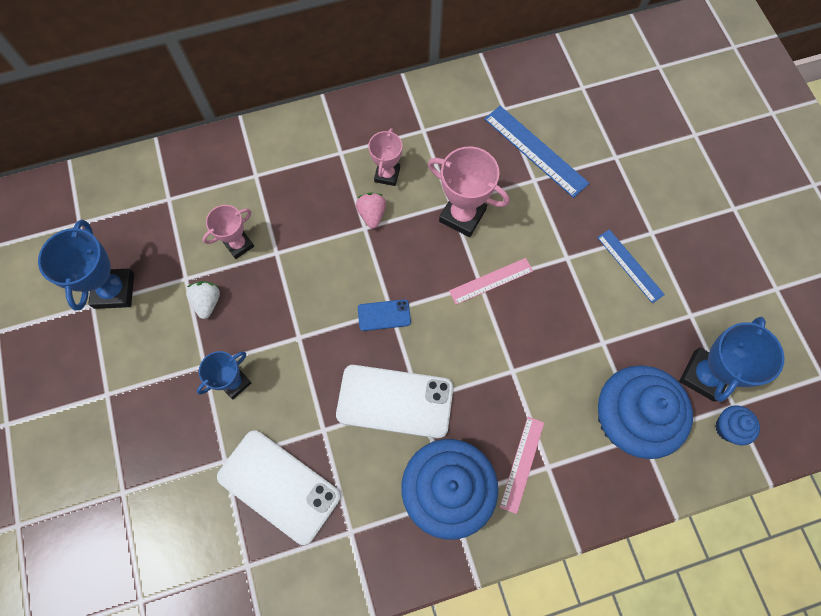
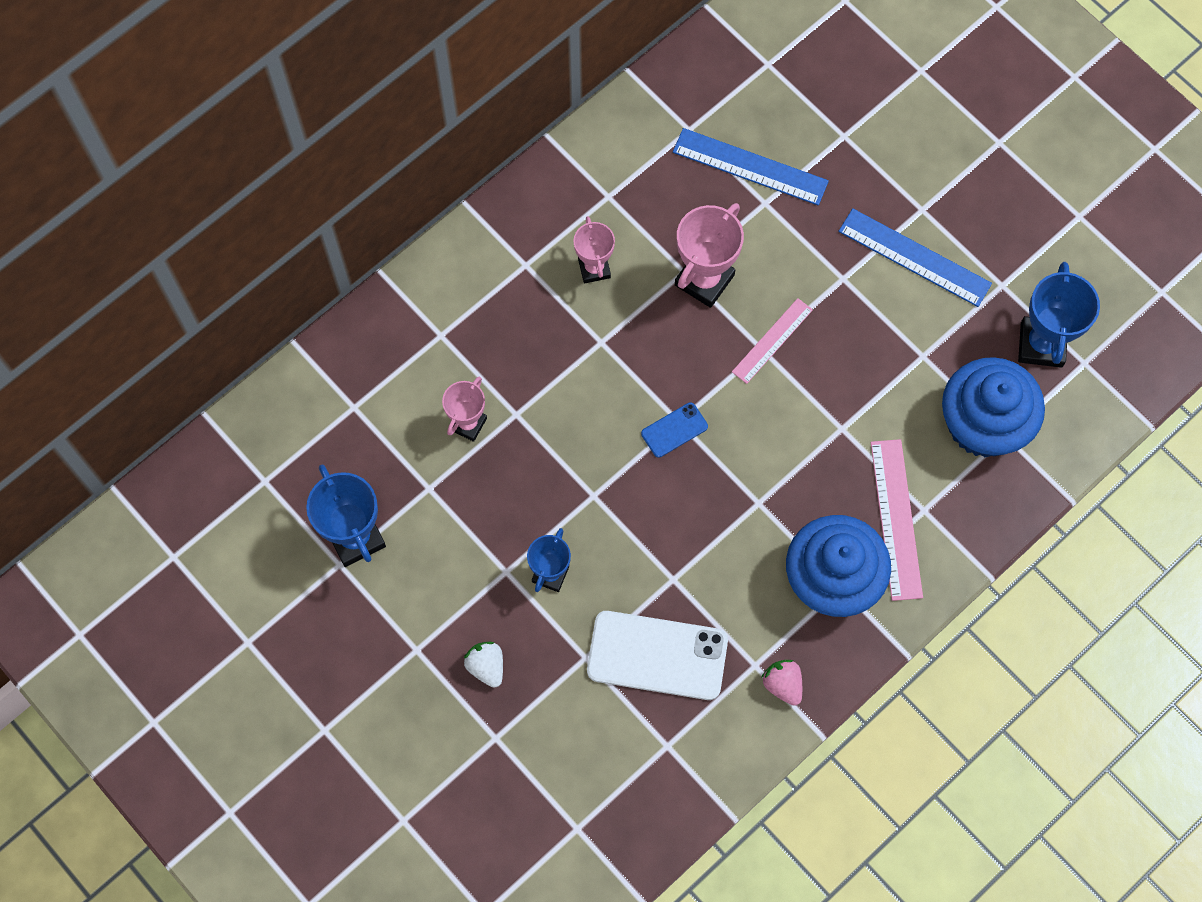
camera: 25 degrees left, 0 degrees up
(207, 302) = (470, 503): white strawberry -> white strawberry (486, 666)
(372, 214) = (601, 323): pink strawberry -> pink strawberry (783, 684)
(395, 401) = (733, 515): white phone -> none
(462, 216) = (704, 280): pink trophy -> pink trophy turned 60 degrees counterclockwise
(522, 464) = (896, 519): pink ruler -> pink ruler, size x1.53
(630, 265) = (914, 257): blue ruler -> blue ruler, size x1.53
(728, 428) = (1087, 388): blue cupcake -> none

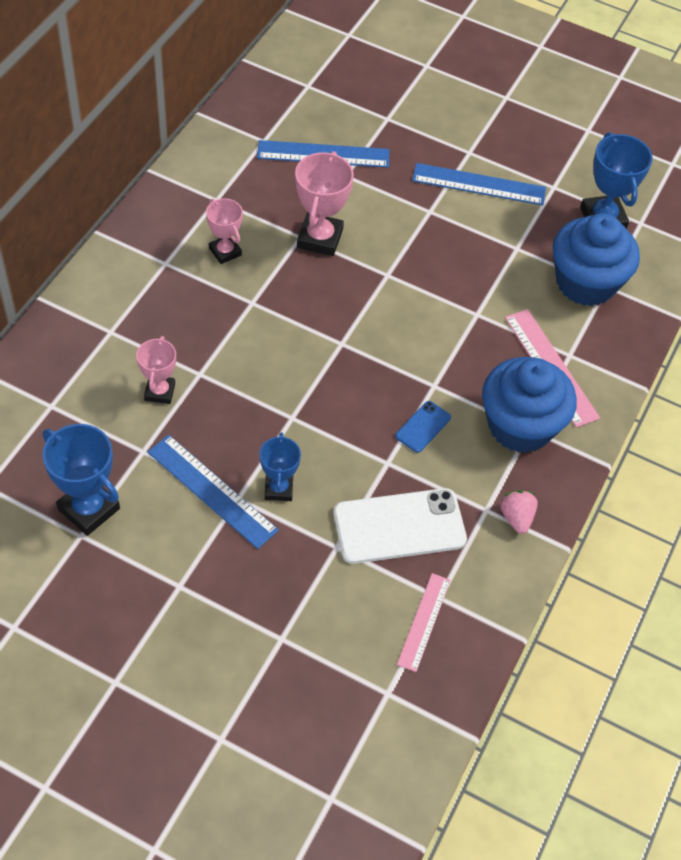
camera: 25 degrees left, 15 degrees down
(482, 555) = (212, 491): none -> blue ruler
(486, 666) = (250, 580): white strawberry -> none
(674, 430) = (340, 350): blue phone -> blue phone (423, 427)
(772, 341) = (393, 267): pink ruler -> pink ruler (424, 621)
(783, 684) = (516, 517): pink strawberry -> pink strawberry turned 45 degrees clockwise

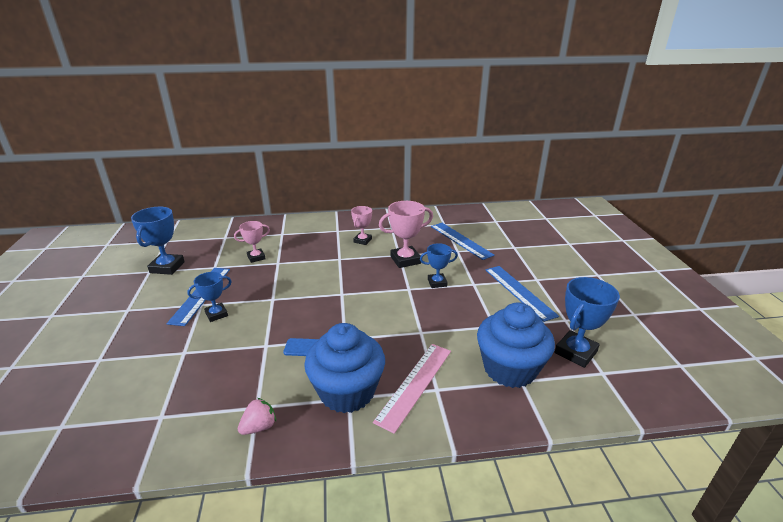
camera: 60 degrees right, 25 degrees down
(398, 241) = (437, 283): none -> blue trophy
(399, 526) = (215, 371): white phone -> none
(424, 621) = (134, 418): pink ruler -> none

